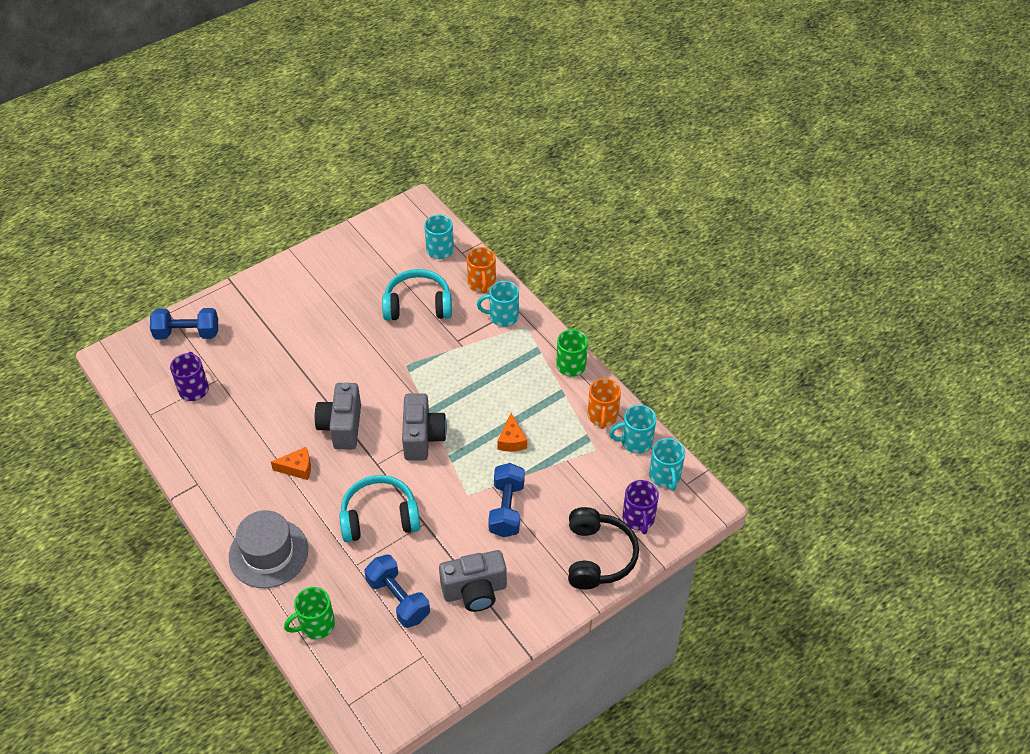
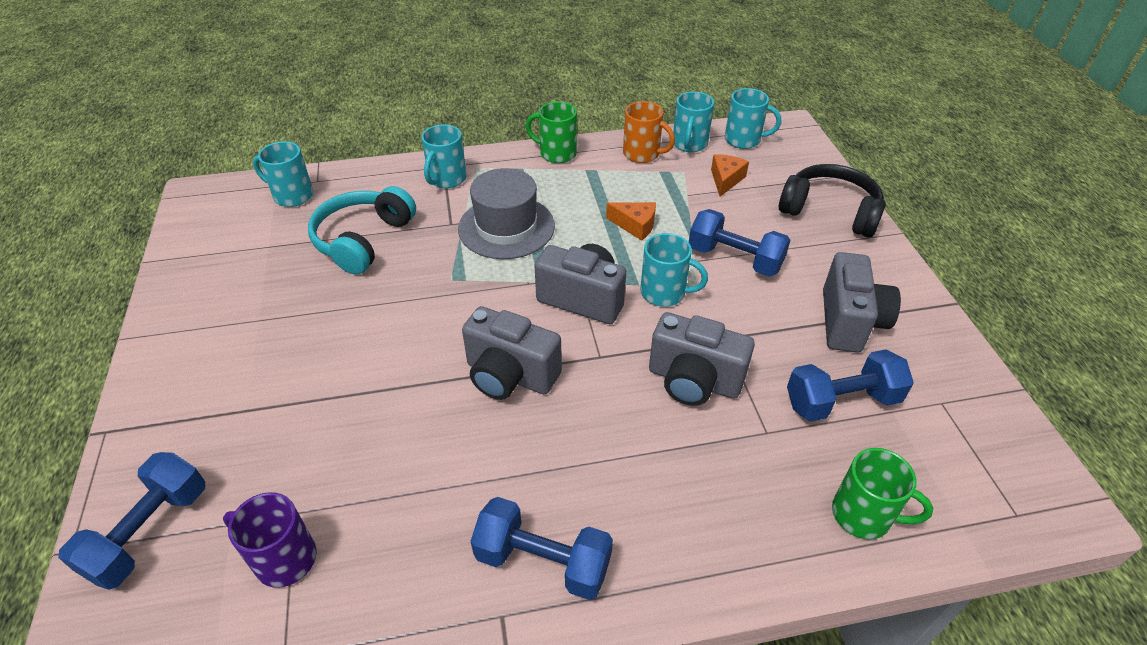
camera: 65 degrees left, 5 degrees down
(231, 488) = (543, 561): none -> blue dumbbell
(268, 553) = (703, 542): grey hat -> grey hat (506, 227)
(297, 468) = (554, 452): orange cheese -> orange cheese (725, 180)
(316, 625) = (864, 515): green mug -> green mug turned 60 degrees counterclockwise
(379, 517) = (693, 381): turquoise headphones -> grey camera
(450, 479) = (665, 293): none -> turquoise mug
(482, 284) = (382, 180): orange mug -> none
(638, 519) = (790, 171): purple mug -> none

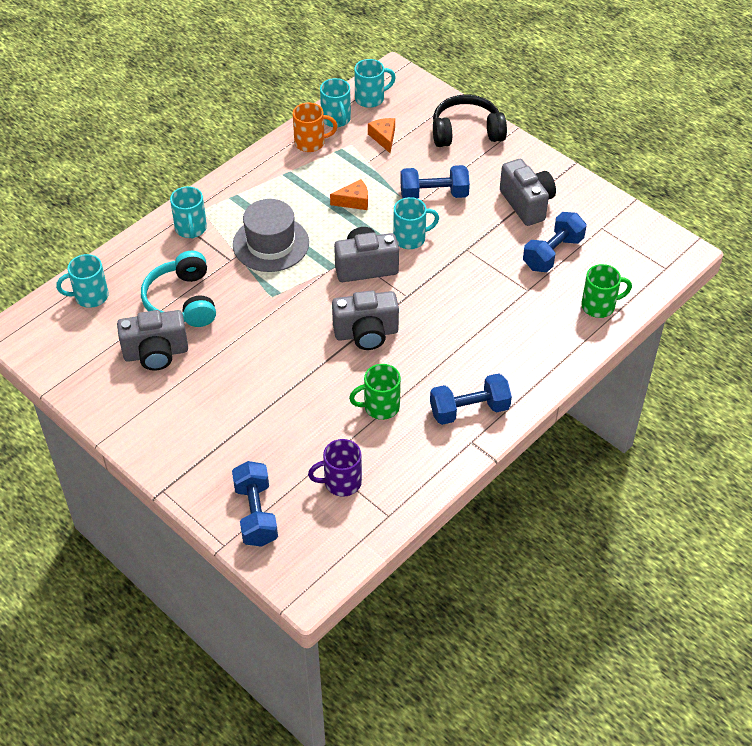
camera: 35 degrees left, 5 degrees up
(556, 153) = (249, 171): green mug -> green mug (380, 407)
(693, 381) = (469, 282): grey camera -> grey camera (156, 353)

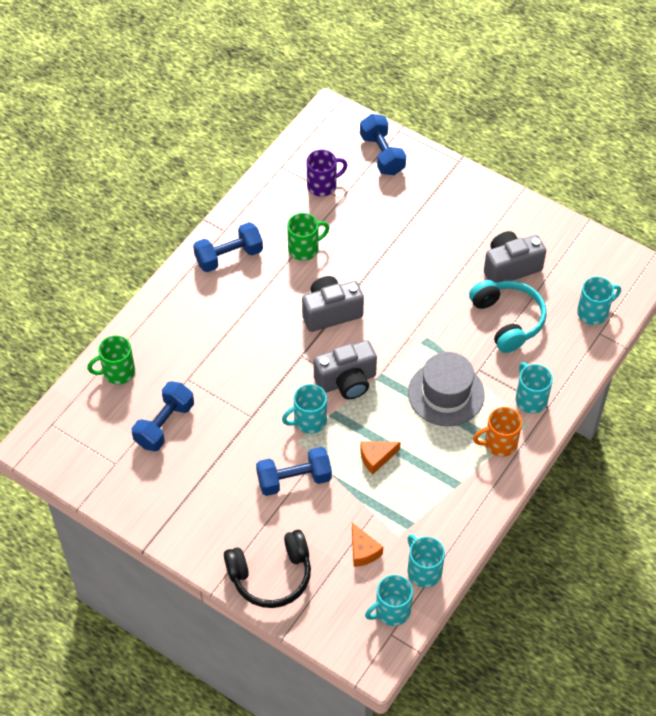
camera: 170 degrees right, 5 degrees up
(311, 143) = (442, 531): orange mug -> orange mug (499, 443)
(527, 204) = (194, 482): grey camera -> none

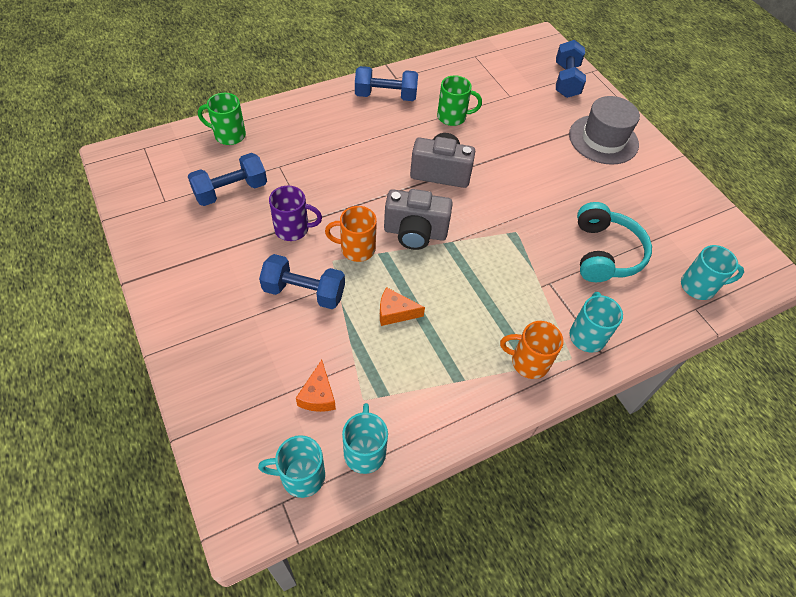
camera: 25 degrees right, 0 degrees up
(271, 576) = (212, 370): black headphones -> none
(308, 421) = (356, 248): turquoise mug -> orange mug
(323, 185) = (500, 81): purple mug -> purple mug (293, 229)
(446, 393) = (502, 288): grey hat -> grey hat (603, 139)
(510, 267) = (633, 211): grey camera -> none

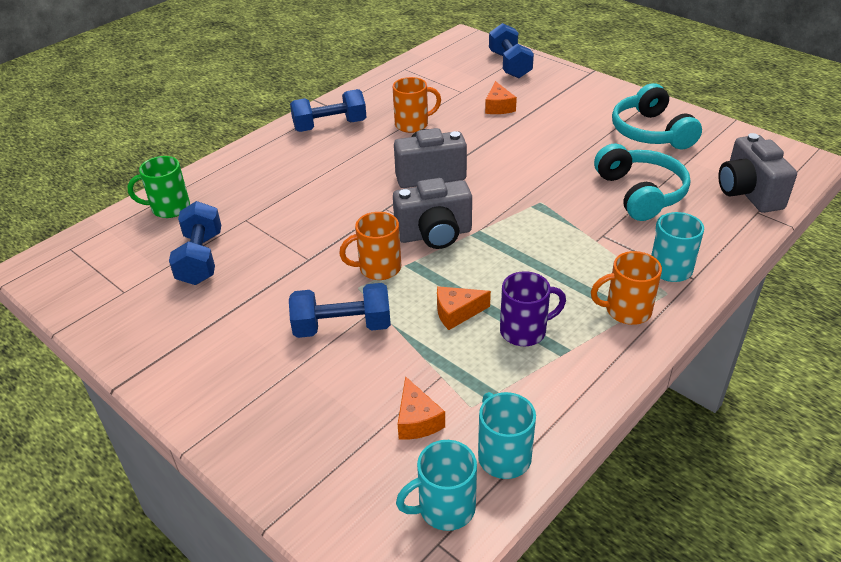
camera: 15 degrees left, 15 degrees down
(231, 191) = (201, 258): blue dumbbell -> blue dumbbell turned 45 degrees counterclockwise
(293, 229) = (295, 272): purple mug -> purple mug (525, 331)
(453, 117) = (413, 124): green mug -> orange mug
(533, 122) = (498, 107): none -> orange cheese
(603, 139) = (577, 102): grey hat -> none
(650, 193) = (650, 132): none -> turquoise headphones
(699, 286) = (748, 193): turquoise mug -> grey camera

